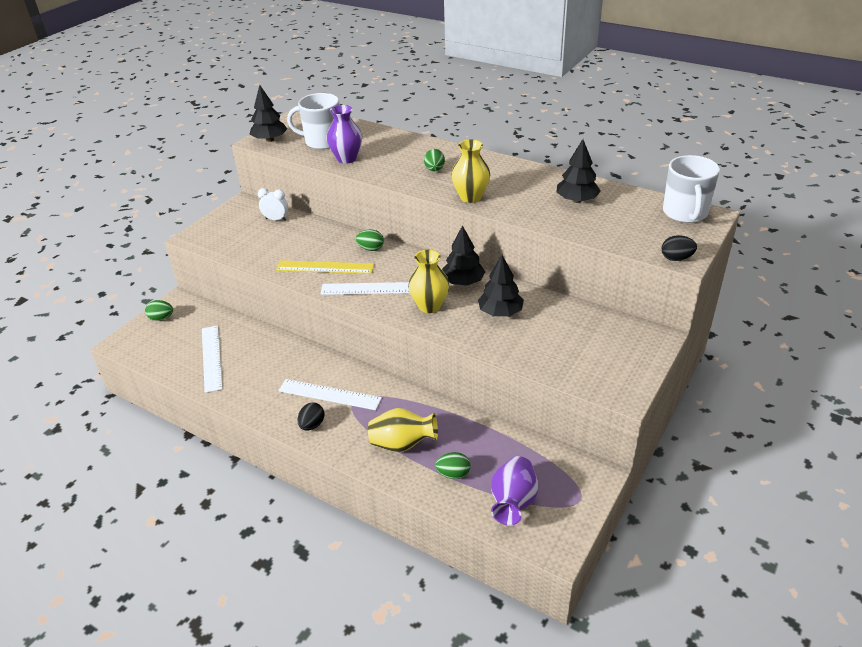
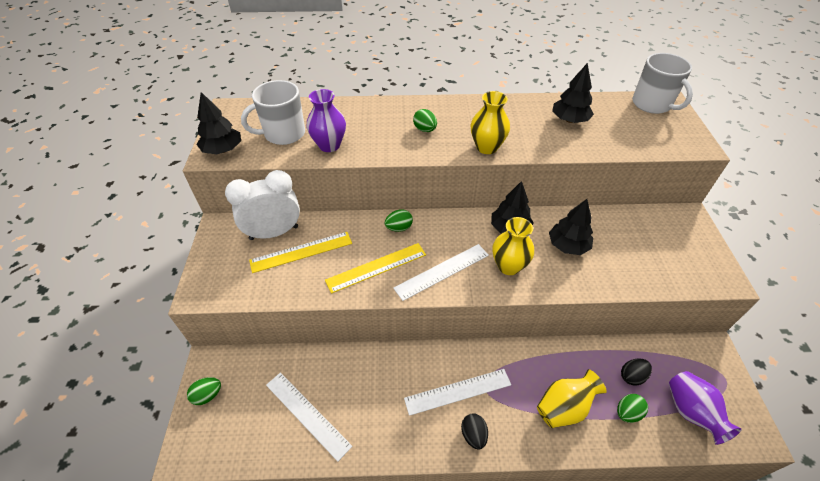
camera: 35 degrees left, 10 degrees up
(276, 219) = (274, 233): white clock -> white clock, size x1.95
(282, 238) = (301, 252): none -> yellow ruler
(676, 258) = (695, 148): black egg -> black egg (632, 376)

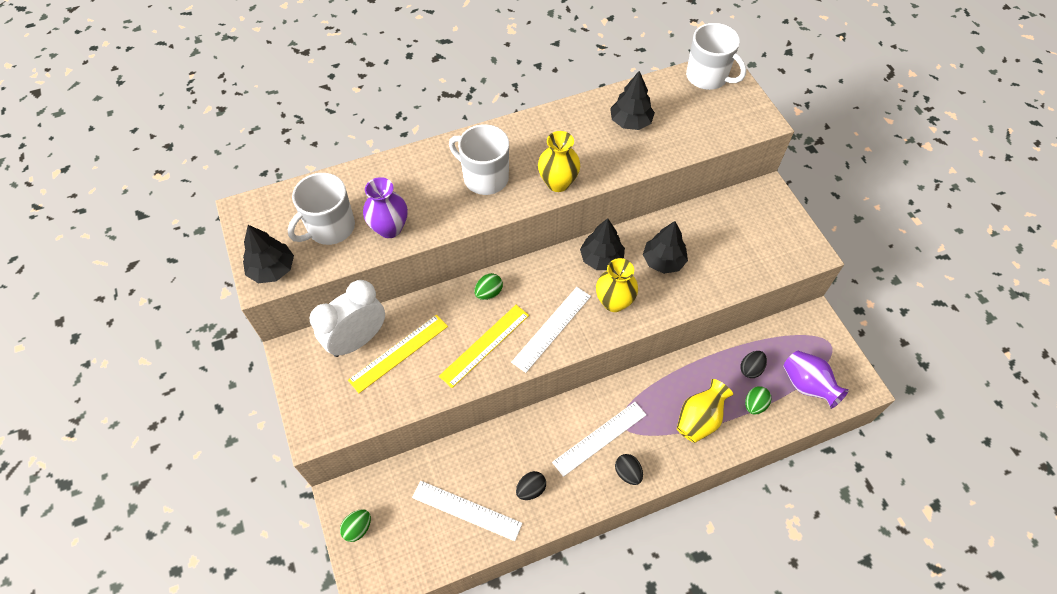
camera: 20 degrees left, 10 degrees up
(374, 416) = (531, 489): none -> black egg
(425, 129) = (484, 177): green egg -> white mug

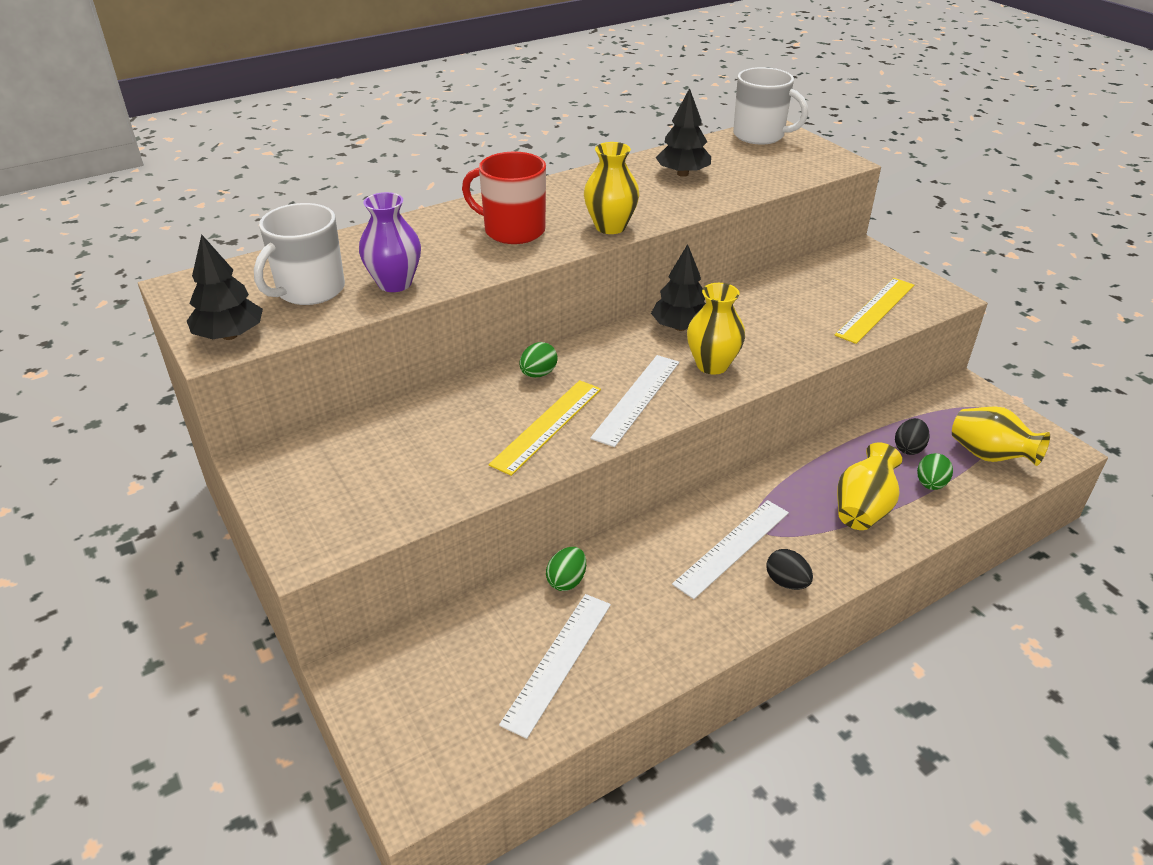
camera: 10 degrees left, 20 degrees down
(357, 340) = (359, 441): white clock -> none
(358, 528) = (386, 711): green egg -> green egg (566, 581)
(399, 353) = (423, 447): yellow ruler -> yellow ruler (875, 310)
(466, 510) = (558, 662): white ruler -> white ruler turned 75 degrees counterclockwise
(484, 177) = (512, 230): white mug -> red mug
(531, 489) = (650, 621): black egg -> none
(663, 261) = (761, 321): black tree -> none
(807, 385) = (989, 456): purple vase -> yellow vase

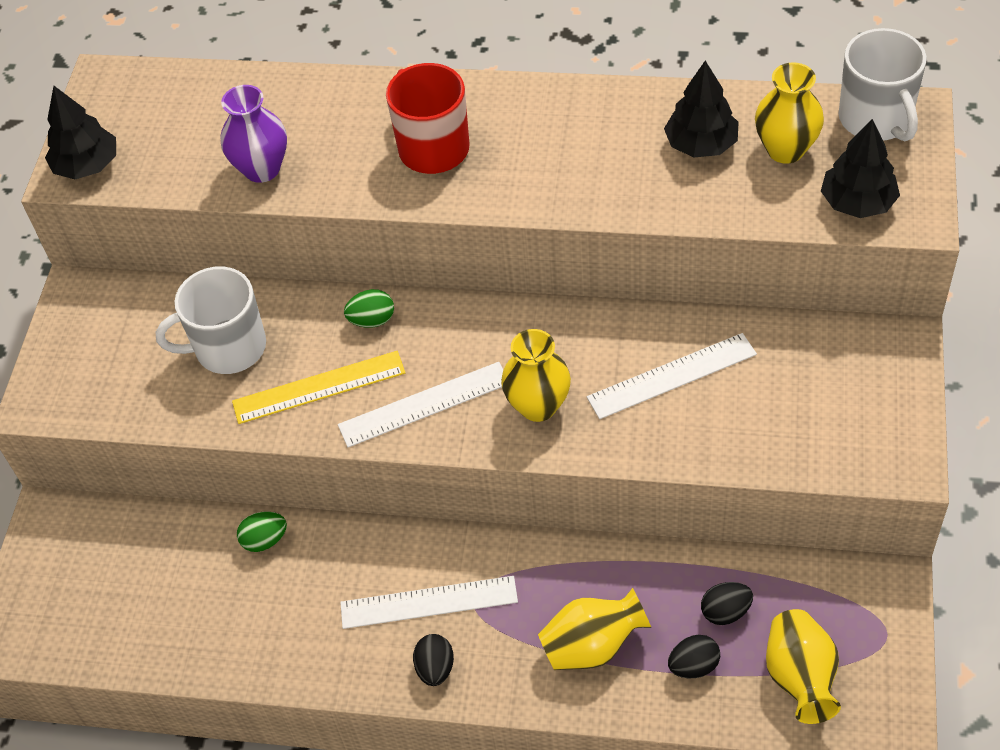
camera: 45 degrees right, 15 degrees up
(309, 290) = (189, 140): white mug -> white mug (228, 348)
(558, 662) = (188, 609): white ruler -> white ruler (672, 376)
(610, 227) = (529, 192): yellow vase -> yellow vase (785, 149)
(680, 327) = (563, 338): black tree -> black tree (857, 202)
(875, 310) = (798, 435): yellow ruler -> none
(930, 484) = (693, 666): green egg -> black egg

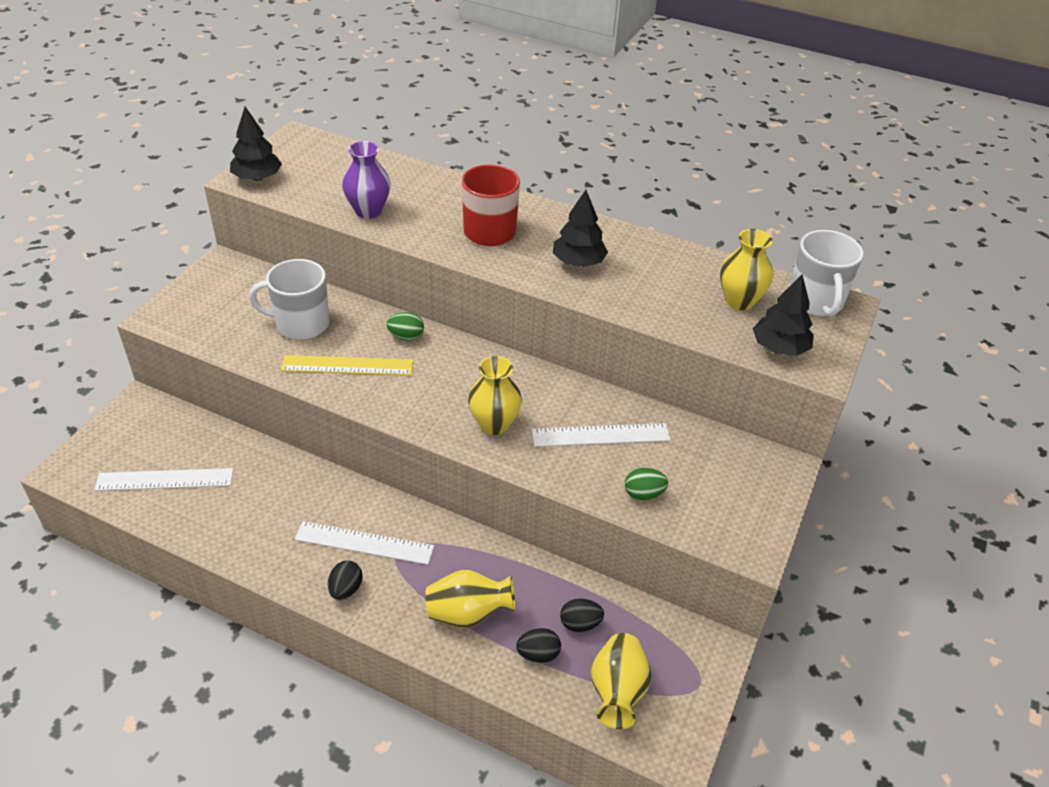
camera: 10 degrees right, 10 degrees down
(265, 540) = (273, 464): green egg -> green egg (643, 494)
(424, 404) = (414, 398): white ruler -> white ruler (165, 479)
(701, 144) = (679, 281): black tree -> black tree (578, 262)

